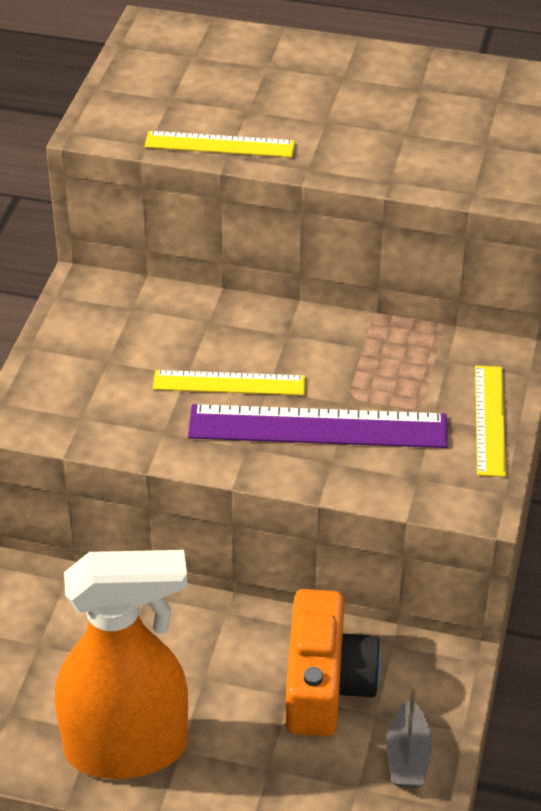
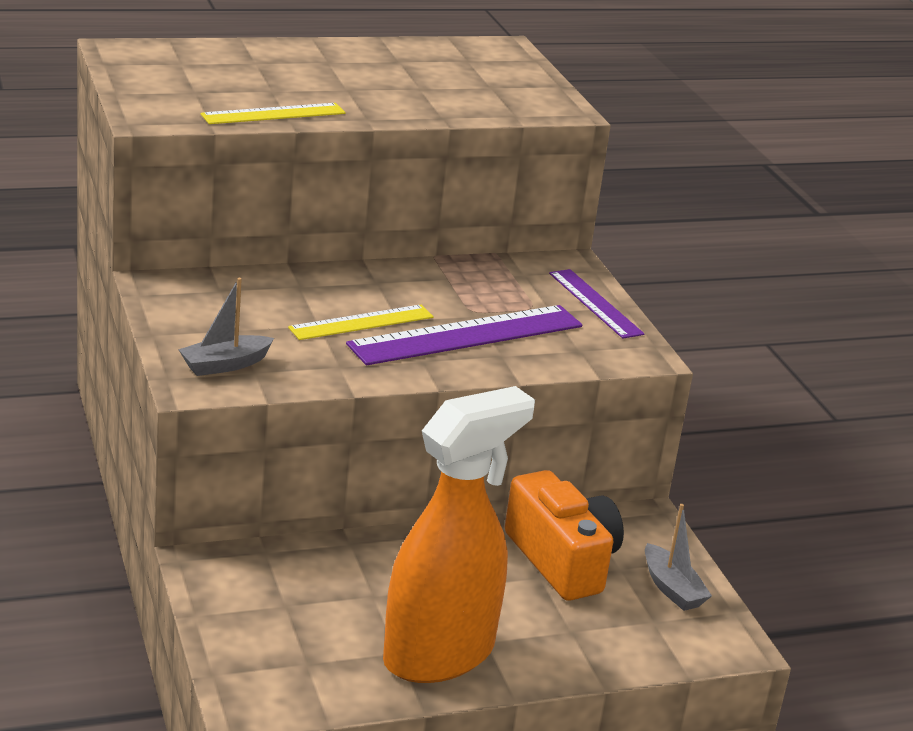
camera: 35 degrees left, 15 degrees down
(62, 402) = (225, 365): none -> grey boat
(490, 420) = (595, 303): yellow ruler -> purple ruler

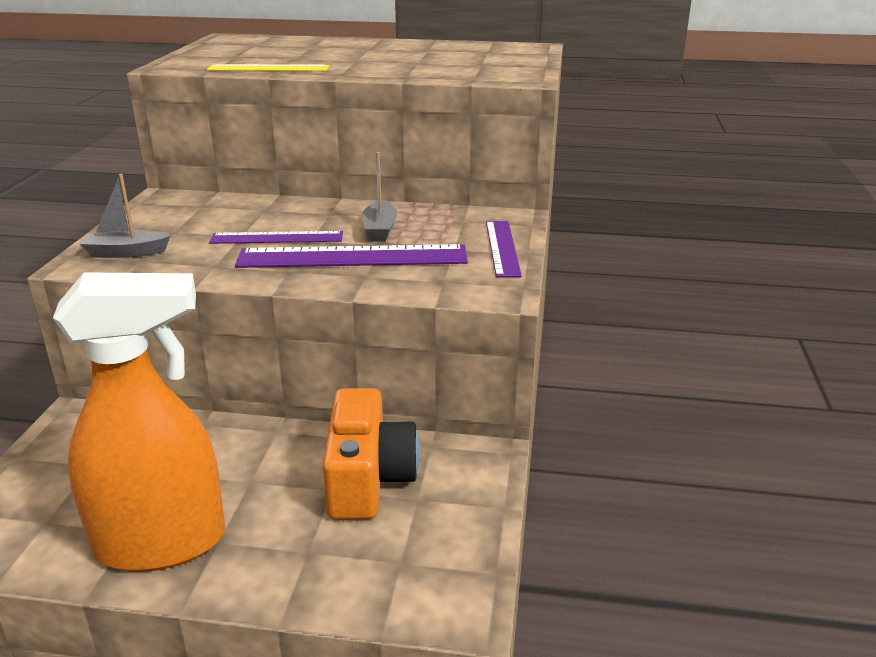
camera: 30 degrees right, 0 degrees up
(361, 322) = (277, 238): yellow ruler -> purple ruler
(672, 588) = (450, 531): grey boat -> grey boat (380, 230)

